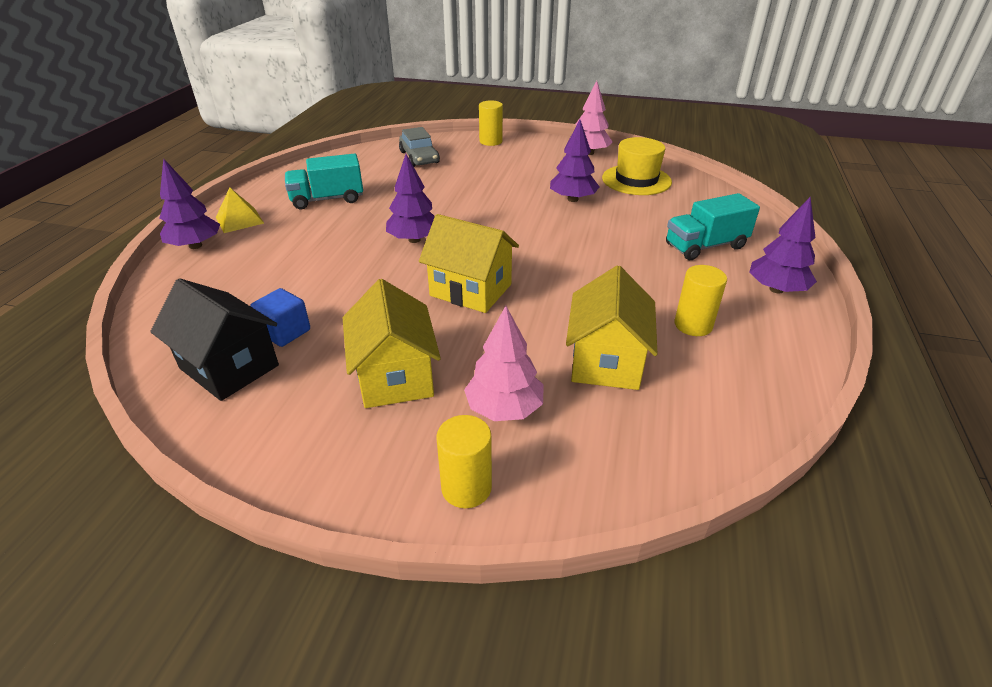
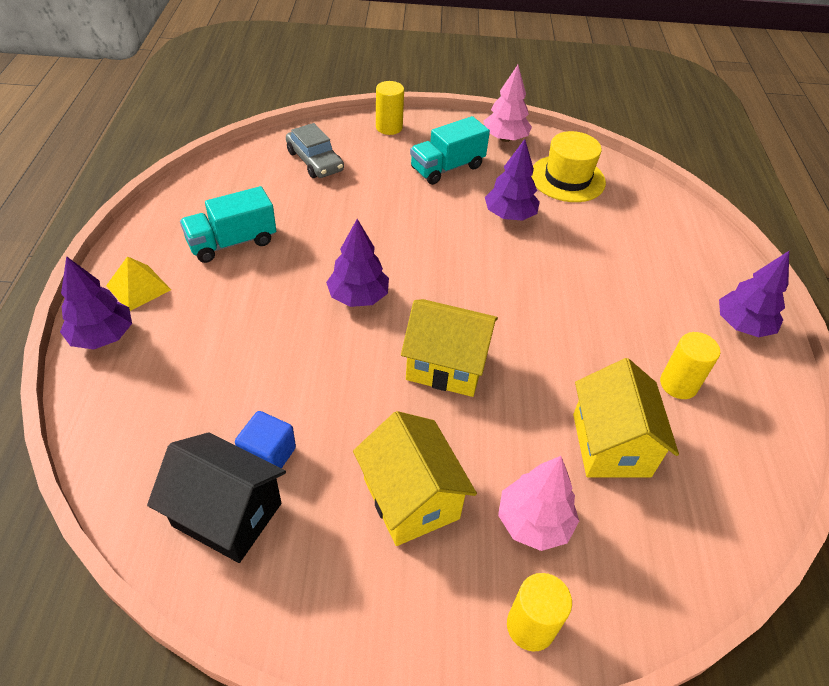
camera: 15 degrees left, 10 degrees up
(705, 246) = (662, 272): turquoise truck -> turquoise truck (447, 168)

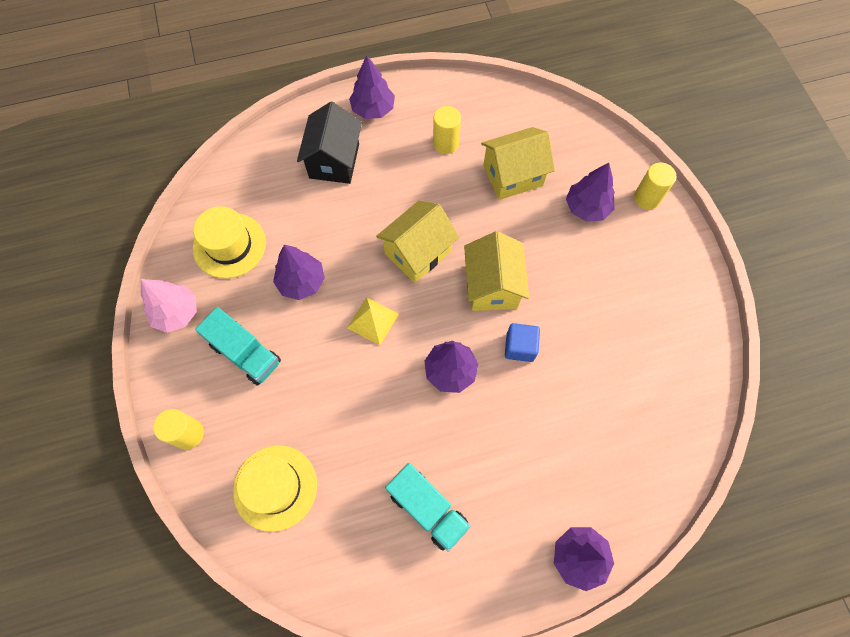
camera: 105 degrees left, 20 degrees up
(138, 287) = (516, 562): yellow pyramid -> yellow pyramid (373, 320)
(227, 514) = (669, 379): black house -> black house (334, 161)
(268, 455) = (618, 373): blue cube -> blue cube (519, 347)
(315, 161) = (275, 487): grey car -> yellow hat
(411, 498) = (605, 277): yellow house -> yellow house (418, 252)
(533, 522) = (587, 208): pink tree -> purple tree

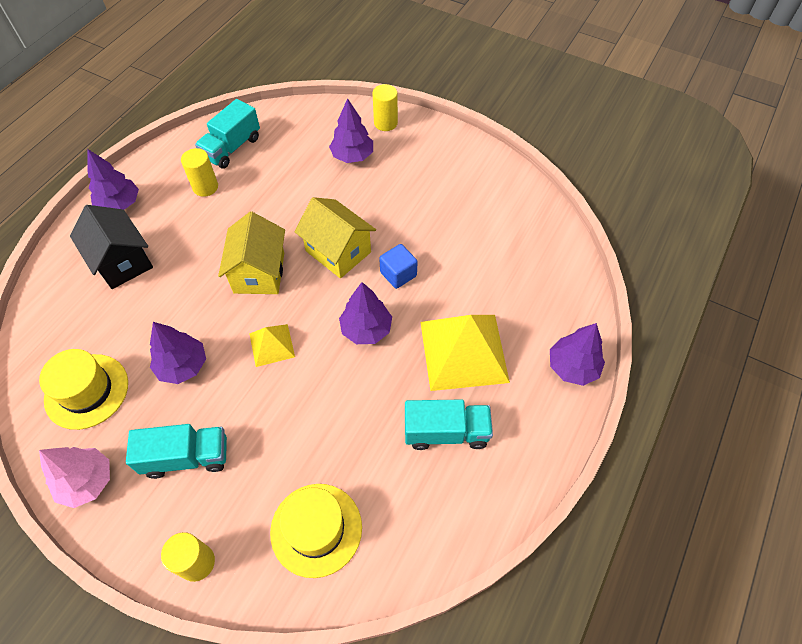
camera: 45 degrees left, 10 degrees down
(497, 122) = (232, 148): none -> turquoise truck
(505, 459) = (464, 351): none -> yellow pyramid
(513, 176) = (279, 173): yellow house -> none

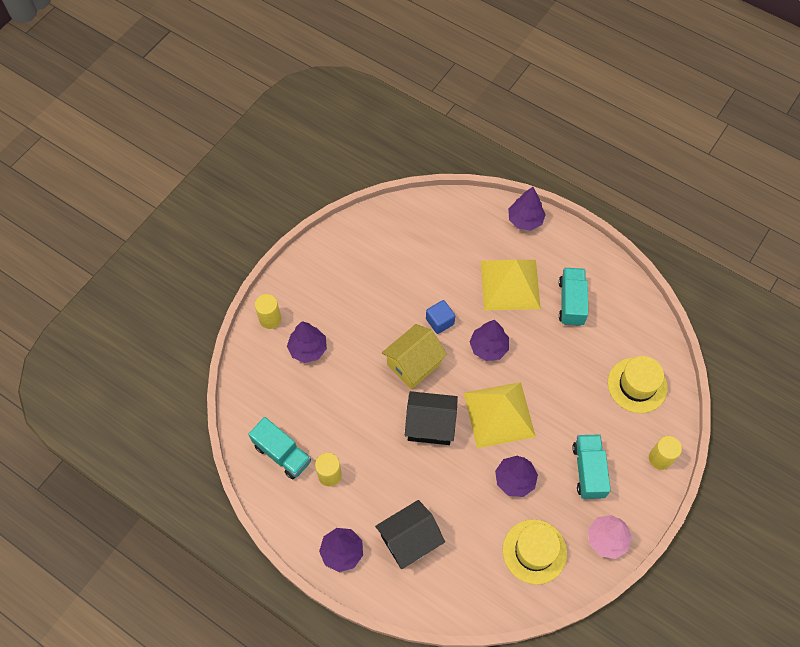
camera: 85 degrees left, 5 degrees up
(259, 272) = (430, 425): yellow house -> black house
(271, 345) = (499, 414): yellow pyramid -> yellow pyramid, size x1.97

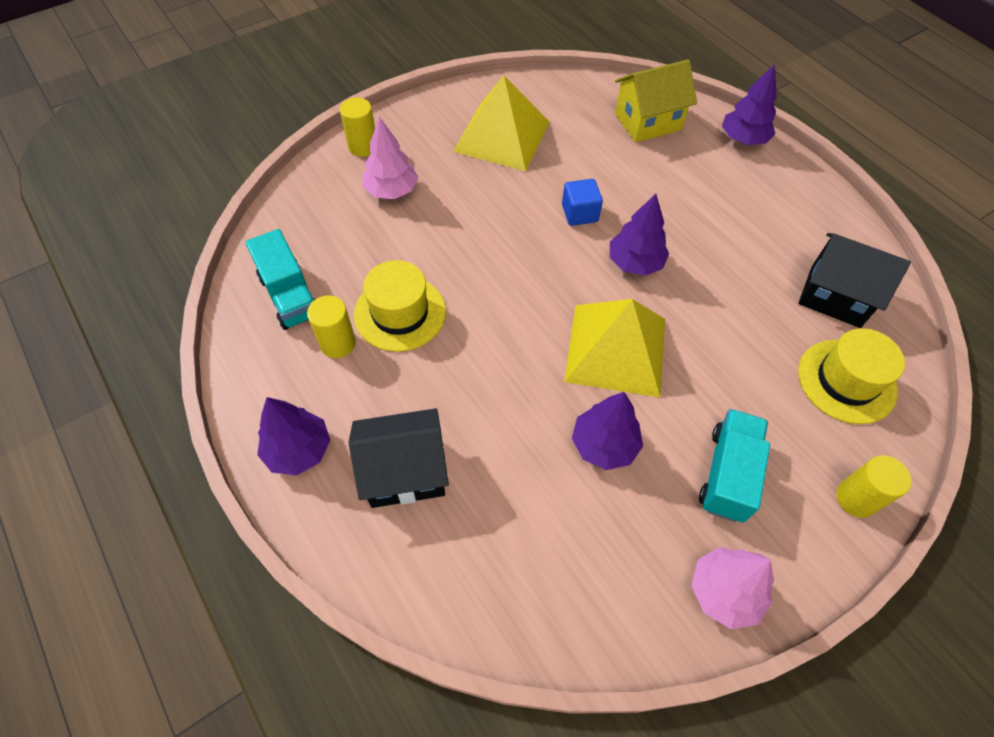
camera: 20 degrees right, 5 degrees down
(308, 349) = (391, 191): purple tree -> pink tree
(414, 364) = (521, 250): yellow house -> yellow house (647, 122)
(430, 425) = (509, 330): black house -> black house (835, 296)
(510, 284) = (695, 201): yellow pyramid -> yellow pyramid (502, 136)
(534, 551) = (593, 564): yellow hat -> yellow hat (400, 313)
(571, 302) = (776, 247): turquoise truck -> none

